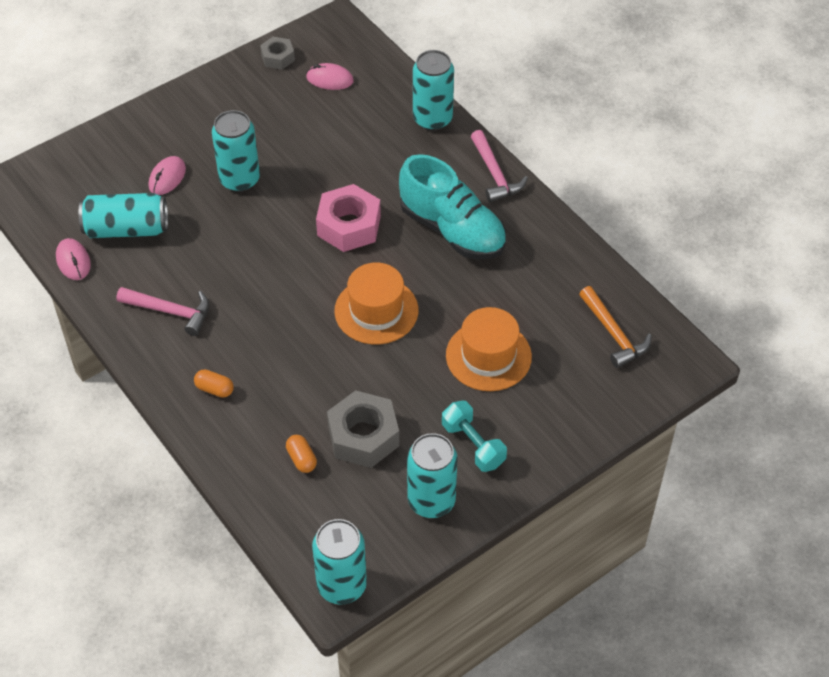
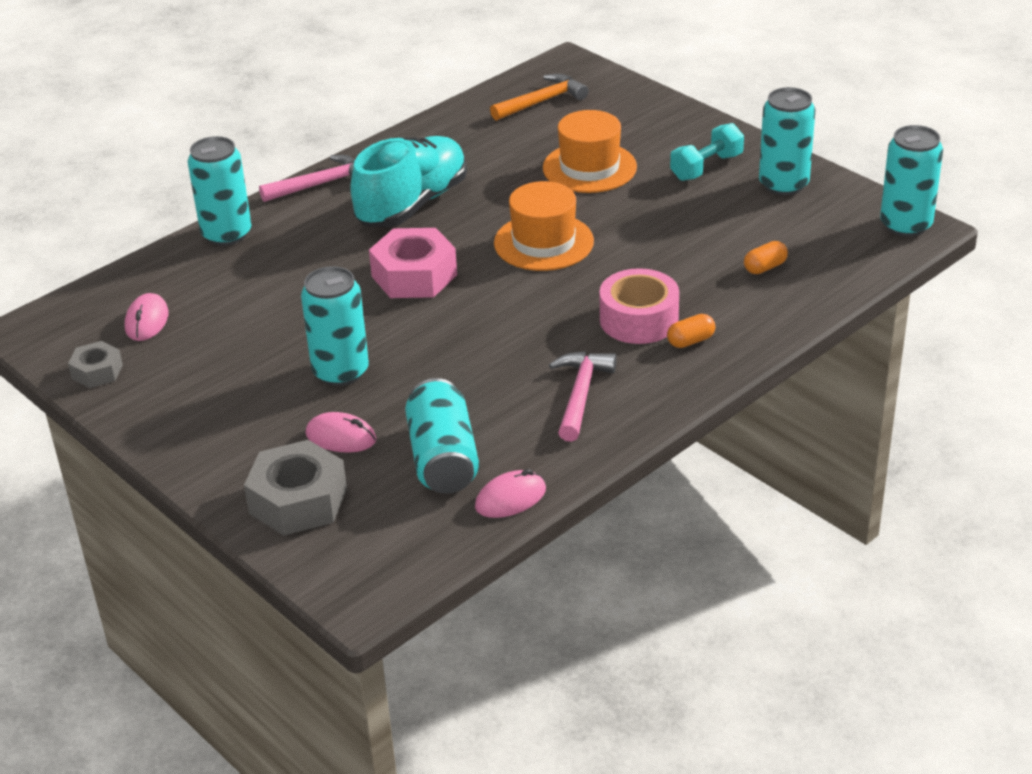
camera: 95 degrees left, 15 degrees down
(214, 389) = (690, 341): orange capsule -> orange capsule turned 45 degrees clockwise
(252, 360) = (639, 320): none -> pink tape
(363, 436) = (720, 232): grey nut -> grey nut (298, 501)

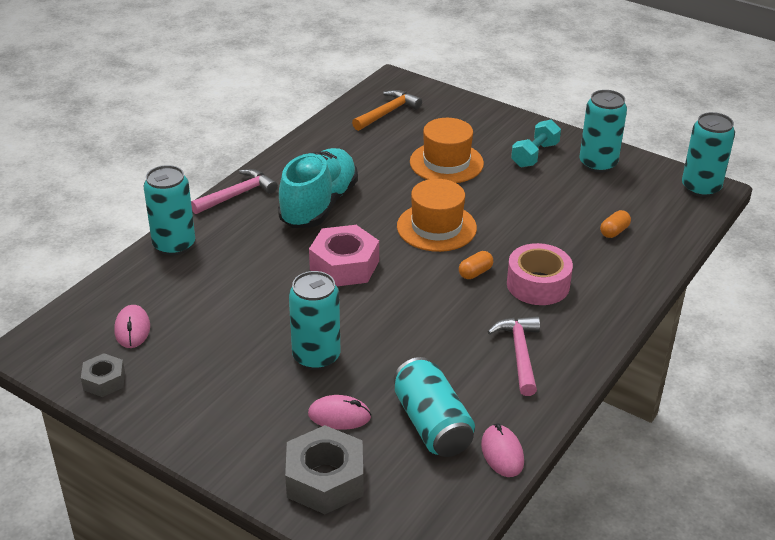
camera: 15 degrees left, 0 degrees up
(510, 498) = (502, 453): pink mouse -> pink mouse turned 60 degrees counterclockwise
(690, 341) = (585, 298): orange capsule -> orange capsule (475, 273)

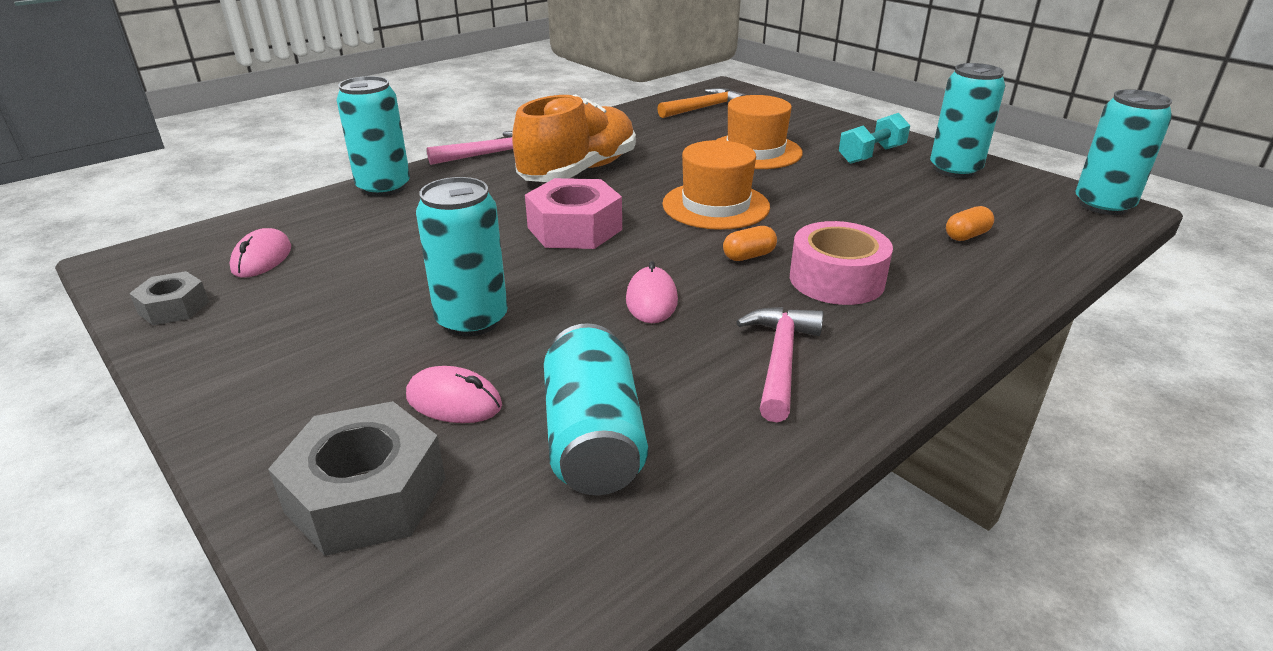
camera: 15 degrees right, 5 degrees down
(319, 205) = (579, 171): turquoise shoe -> orange shoe
(502, 453) = (694, 508): pink mouse -> pink mouse (651, 300)

